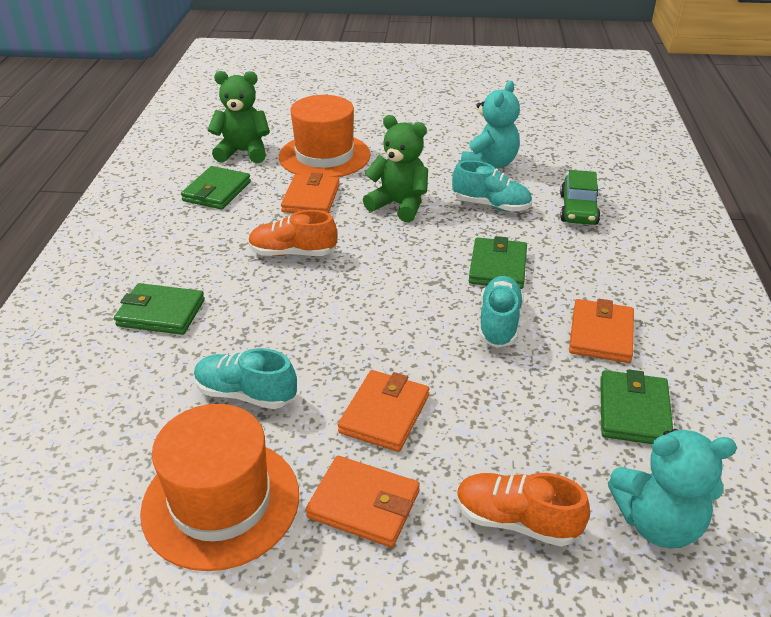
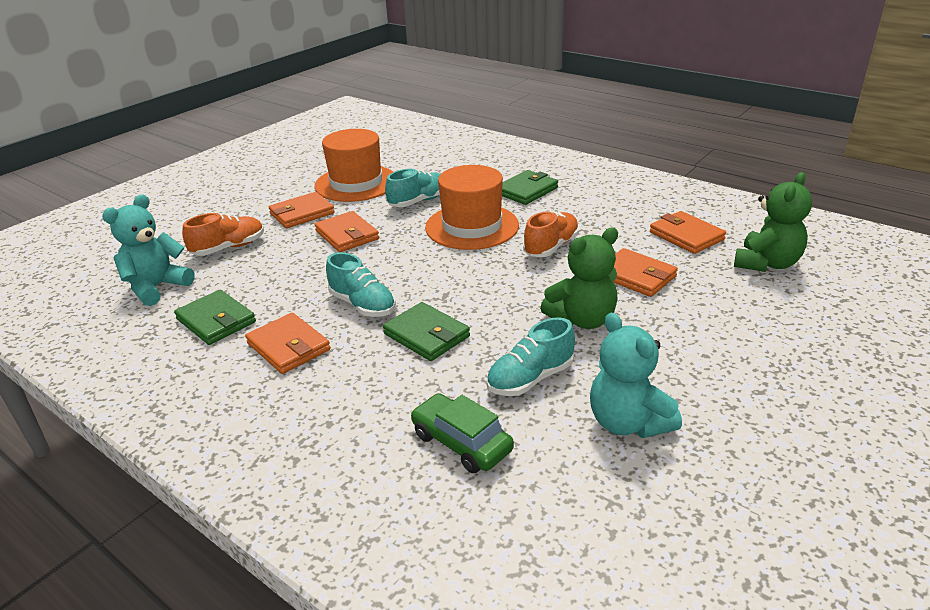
camera: 125 degrees right, 5 degrees down
(217, 191) = (686, 236): green wallet -> orange wallet
(324, 156) = (728, 307): orange hat -> orange hat (472, 226)

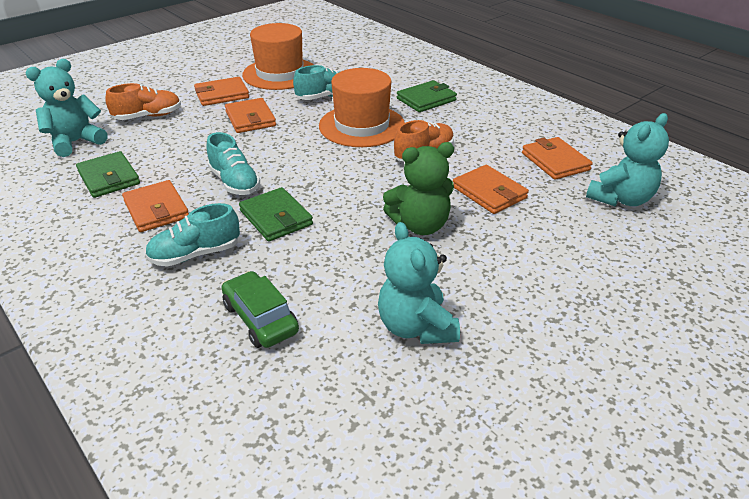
camera: 10 degrees right, 5 degrees up
(530, 379) = (347, 272): turquoise shoe -> turquoise shoe (195, 254)
(766, 263) = (620, 199): green teddy bear -> turquoise teddy bear

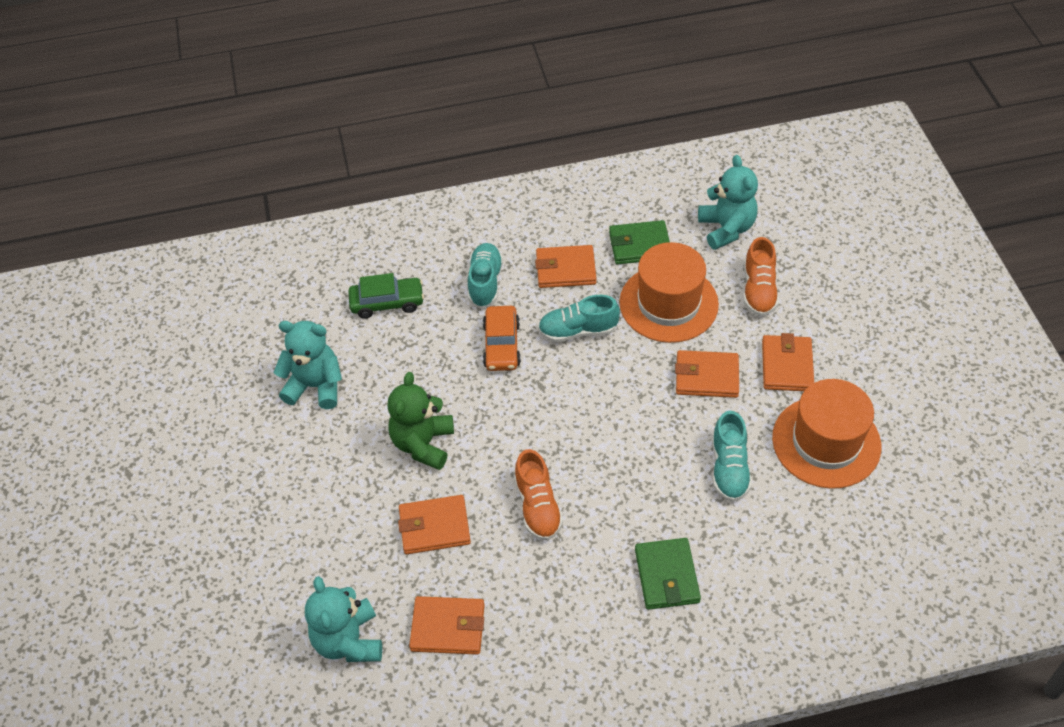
camera: 120 degrees right, 15 degrees up
(276, 218) = (502, 345): green wallet -> orange car
(362, 126) = (634, 475): orange hat -> orange hat (668, 303)

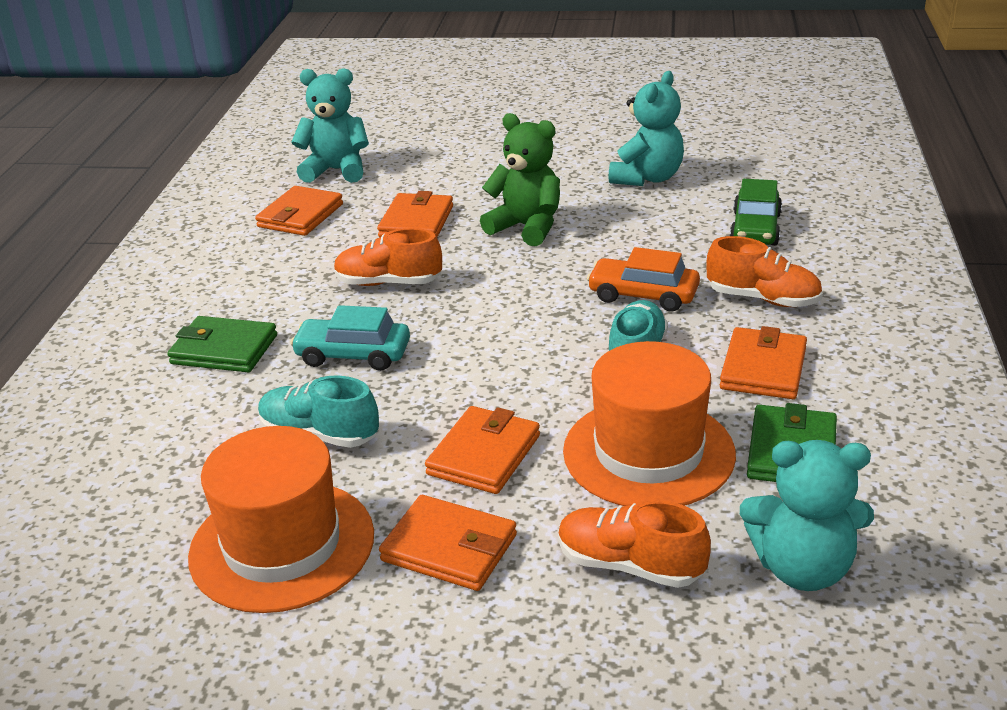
camera: 110 degrees right, 20 degrees down
(485, 282) = (763, 299): turquoise shoe -> orange shoe
(638, 488) = (353, 355): none -> turquoise car

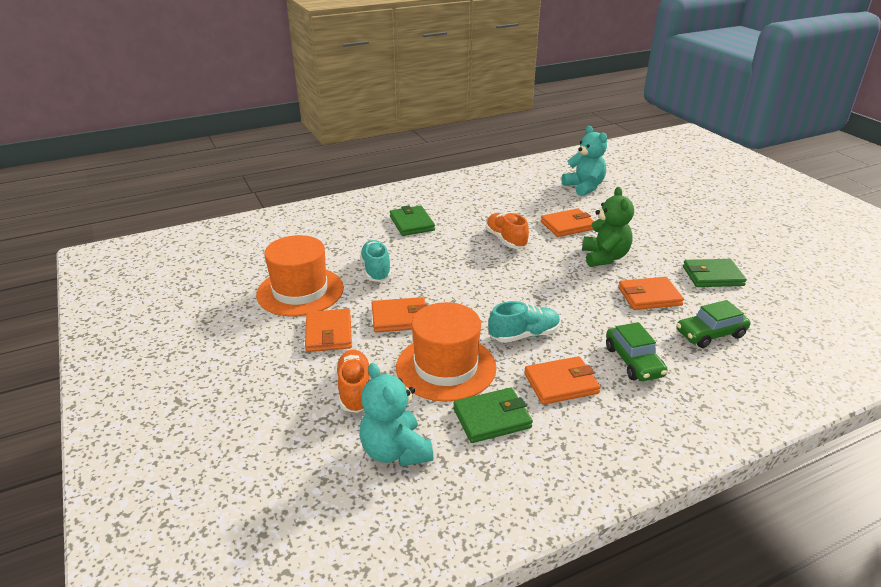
camera: 55 degrees right, 0 degrees up
(300, 215) = (533, 196): orange wallet -> orange wallet (649, 296)
(353, 355) = (440, 254): turquoise car -> none
(643, 295) = (585, 317): orange car -> none
(647, 178) = (712, 276): turquoise teddy bear -> green wallet
(763, 299) = (633, 361): orange shoe -> green car

